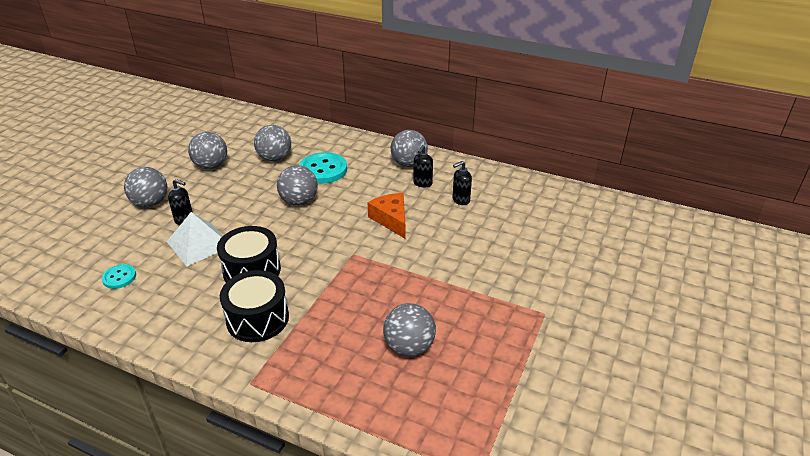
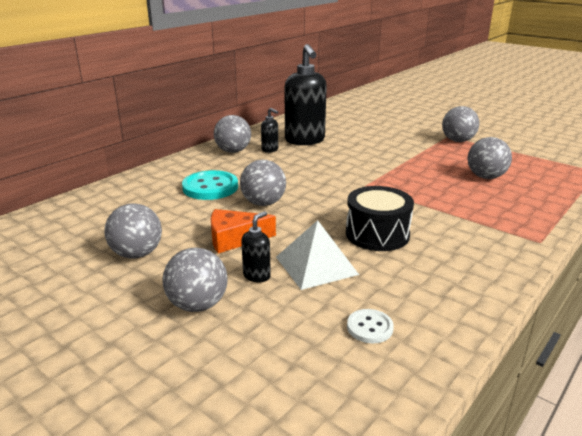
camera: 75 degrees left, 10 degrees down
(119, 277) = (369, 327): turquoise button -> white button
(257, 318) = (453, 234): black drum -> none
(275, 158) = (161, 211): grey ball -> grey ball (457, 141)
(391, 219) = (319, 166): orange cheese -> orange cheese (234, 239)
(460, 200) = (305, 141): black soap dispenser -> black soap dispenser, size x2.25

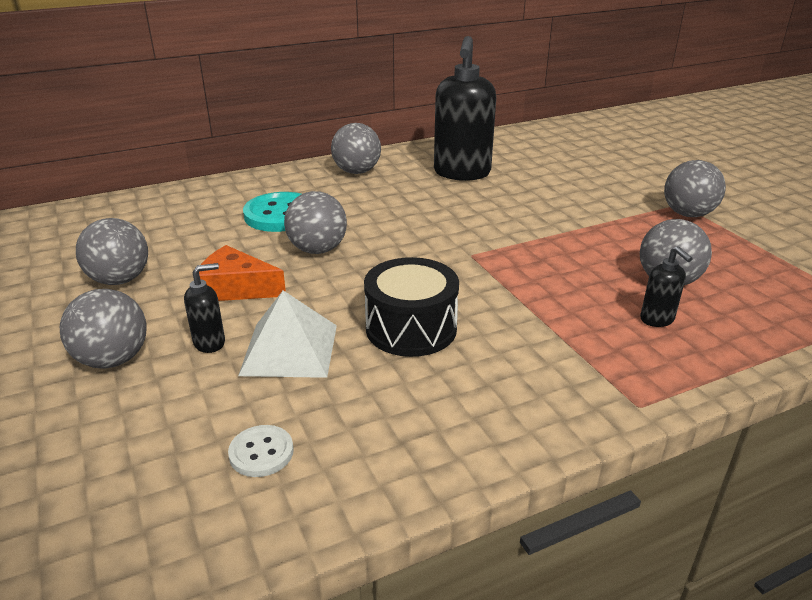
camera: 25 degrees right, 5 degrees up
(270, 150) = (403, 178): black soap dispenser -> black soap dispenser (657, 319)

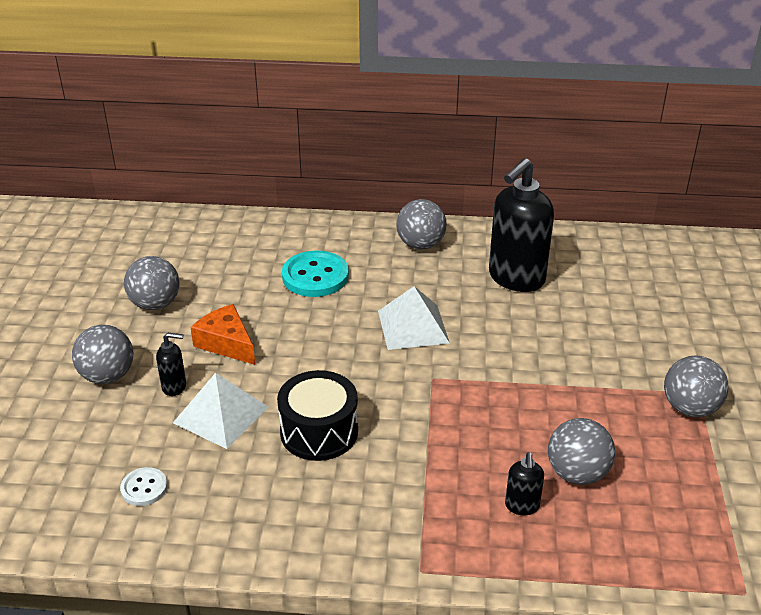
camera: 30 degrees right, 5 degrees up
(317, 250) = (314, 326): grey ball -> none
(412, 225) = (413, 326): none -> white pyramid

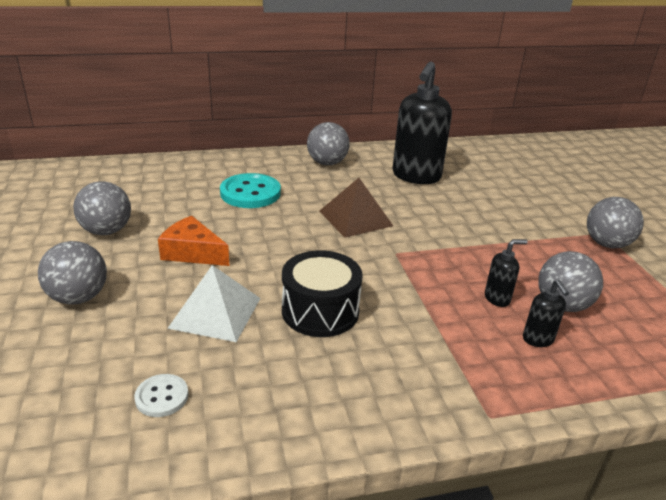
camera: 20 degrees left, 5 degrees down
(174, 387) = (156, 296): black soap dispenser -> black soap dispenser (497, 298)
(413, 326) = (355, 218): white pyramid -> brown pyramid

